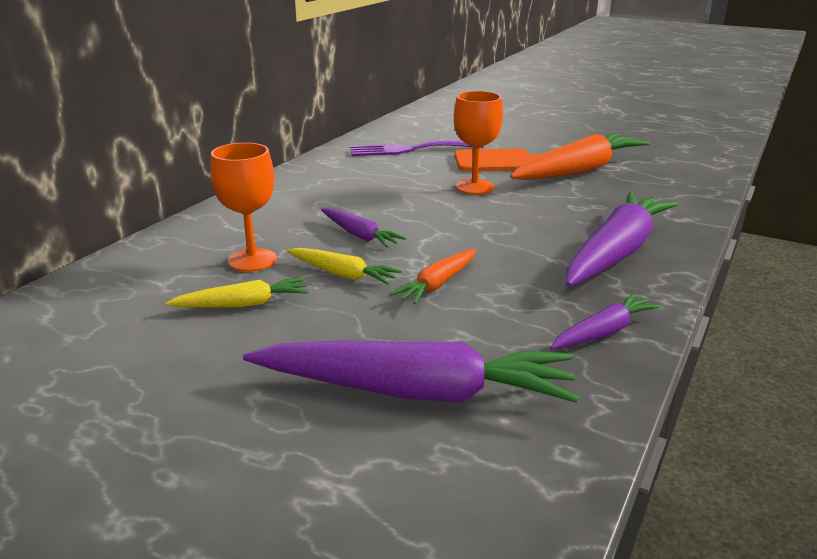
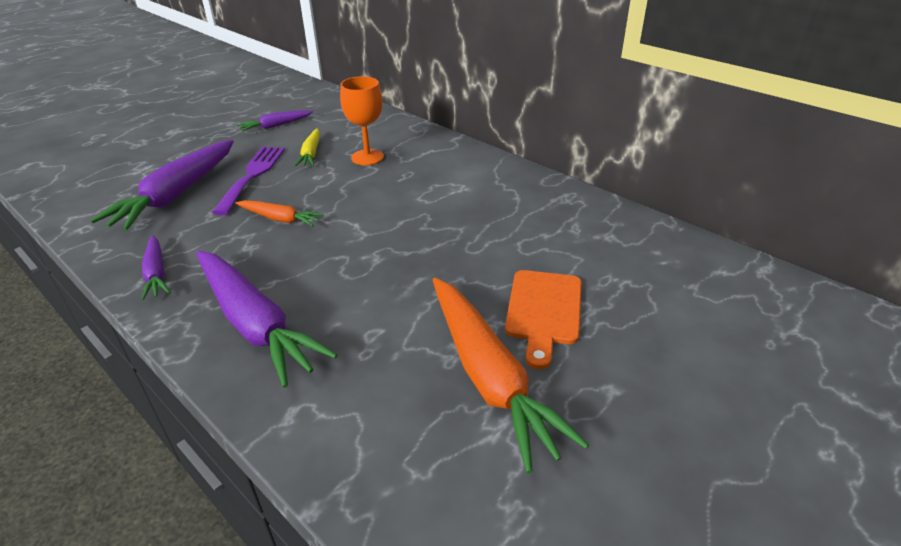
camera: 105 degrees right, 10 degrees up
(342, 274) = (323, 185): yellow carrot -> none
(359, 235) = (381, 197): purple carrot -> purple carrot (276, 126)
(409, 149) = (600, 250): purple fork -> purple fork (252, 175)
(438, 284) = (280, 219): orange carrot -> orange carrot turned 150 degrees clockwise
(474, 187) = (462, 273): orange goblet -> none

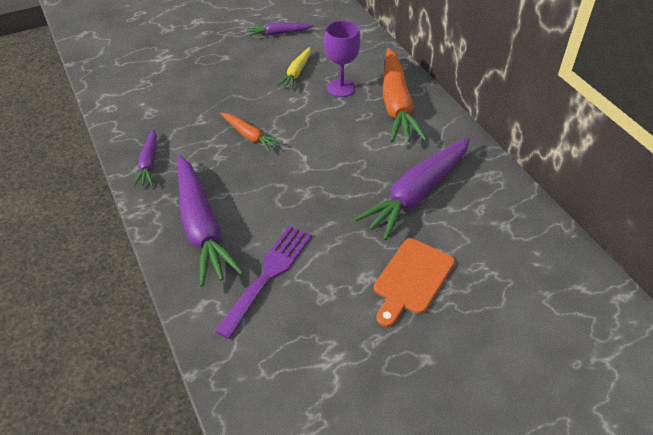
camera: 20 degrees right, 10 degrees up
(177, 195) = (182, 91): purple carrot -> purple carrot (417, 194)
(252, 175) = (243, 85): purple fork -> purple fork (268, 275)
(367, 157) = (341, 88): orange goblet -> purple goblet
(488, 376) = (343, 320): orange carrot -> orange carrot (396, 104)

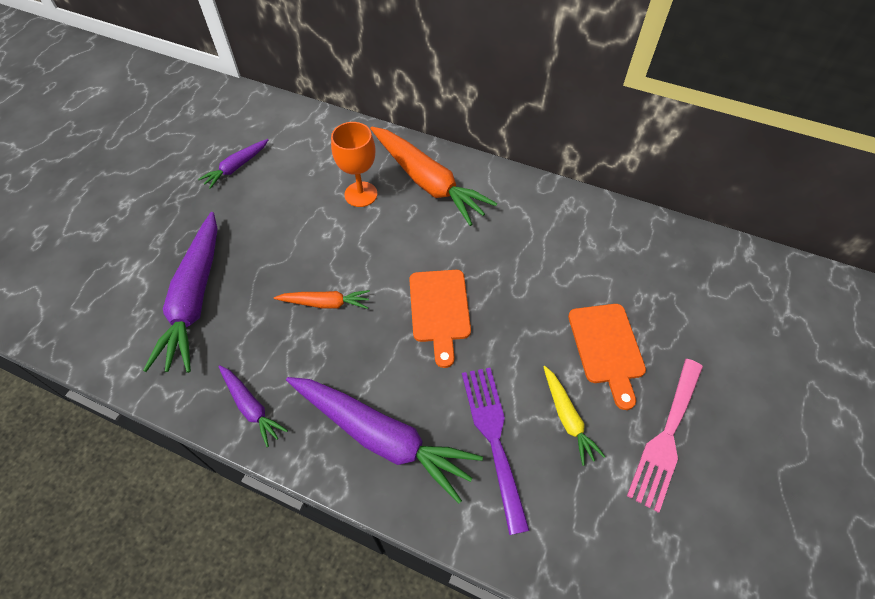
camera: 40 degrees left, 10 degrees up
(296, 72) = (300, 202): yellow carrot -> yellow carrot (567, 418)
(317, 182) = (439, 310): none -> orange cutting board
(341, 88) = (361, 194): purple goblet -> orange goblet
(391, 362) = (666, 437): none -> pink fork
(417, 194) = (531, 262): purple carrot -> purple carrot (195, 299)

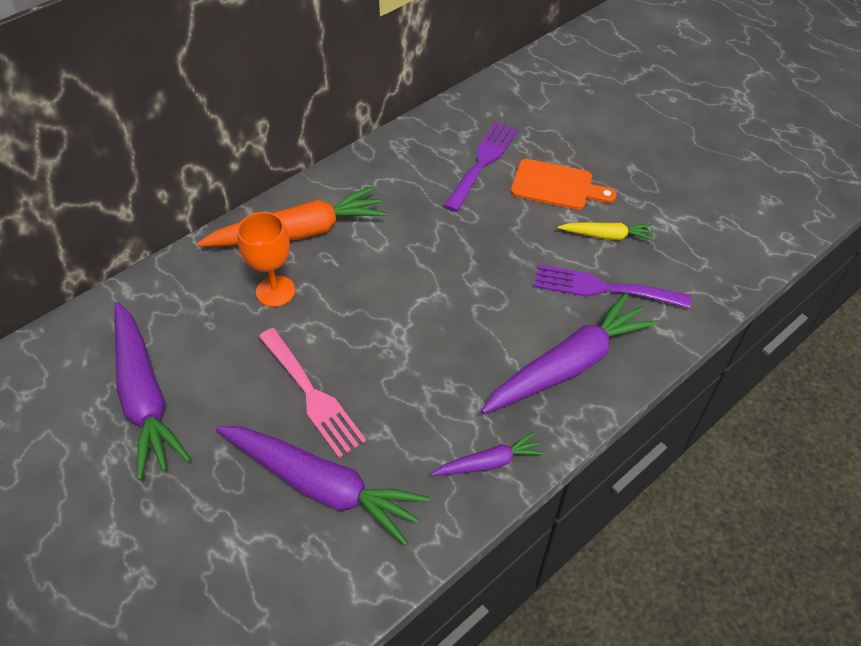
camera: 65 degrees left, 5 degrees down
(236, 167) = (144, 396): purple carrot -> purple carrot, size x1.97
(325, 303) = (399, 364): orange carrot -> none
(439, 310) = (459, 278): orange cutting board -> none
(595, 274) = (482, 162): none -> purple fork
(666, 437) = (647, 187): pink fork -> pink fork (312, 395)

